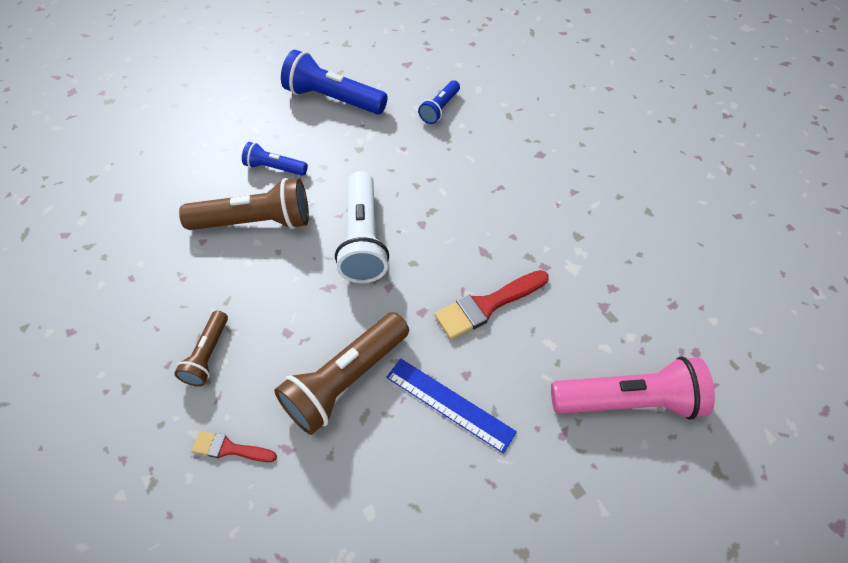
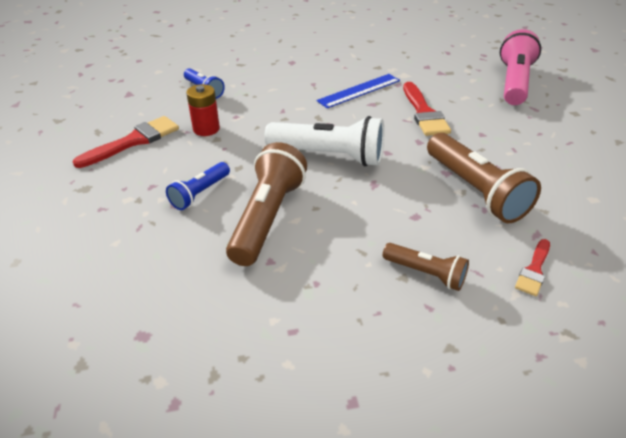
camera: 70 degrees left, 15 degrees down
(333, 99) = (134, 141): blue flashlight -> red brush
(372, 136) = (206, 129): none -> red battery
(449, 404) = (506, 146): blue ruler -> blue ruler (359, 91)

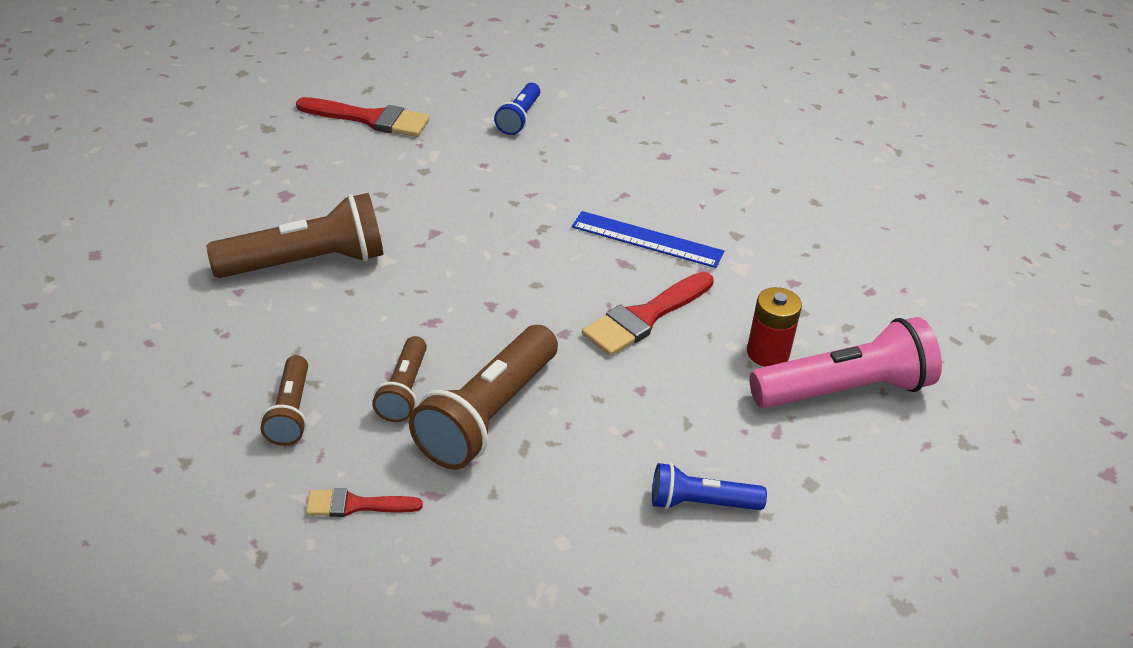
camera: 55 degrees right, 0 degrees up
(200, 193) = (314, 201): blue flashlight -> blue flashlight (701, 503)
(206, 129) = (437, 155): red battery -> red battery (768, 353)
(329, 155) = (462, 266): white flashlight -> none
(433, 216) = (404, 390): none -> brown flashlight

